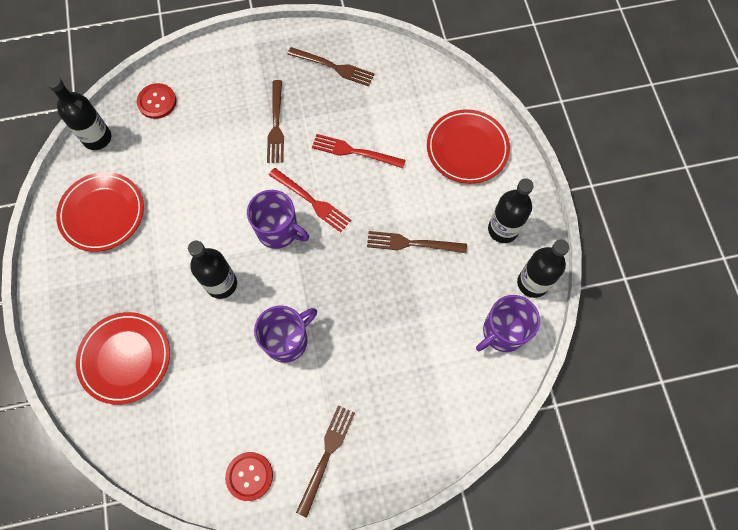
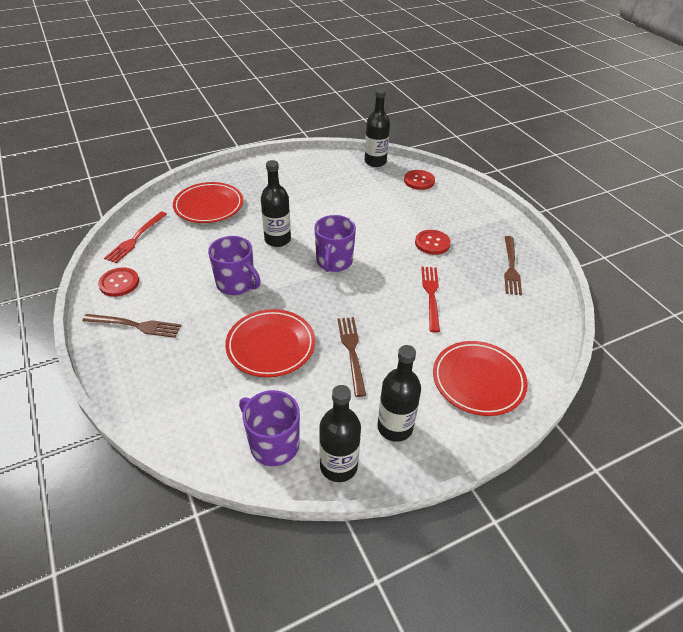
camera: 75 degrees right, 25 degrees down
(102, 213) = (317, 175): red plate -> red plate (271, 346)
(276, 125) = (432, 243): brown fork -> red button
(312, 201) = (369, 276): red fork -> red fork (135, 239)

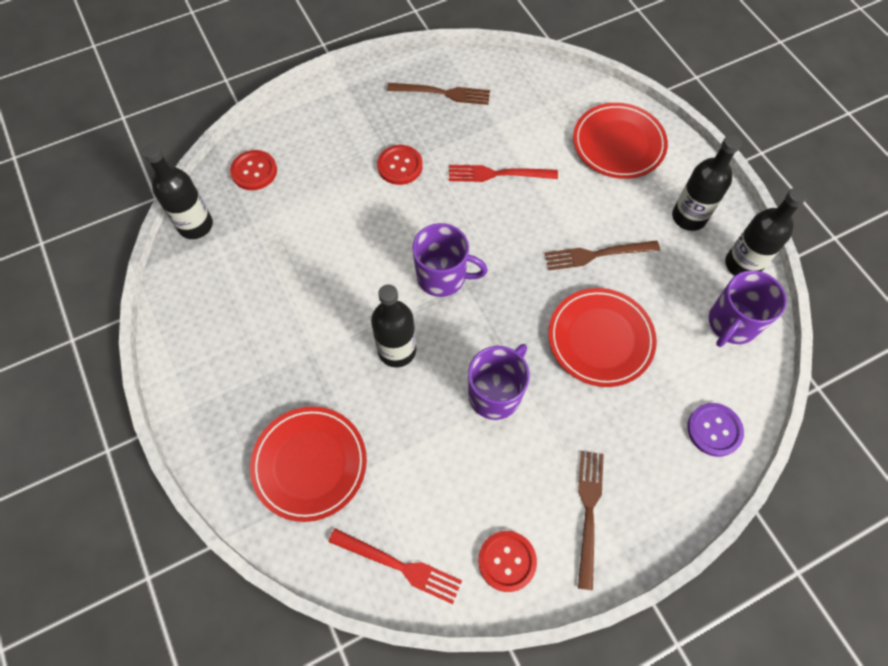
camera: 90 degrees left, 20 degrees up
(174, 412) = (714, 430): none -> purple button

